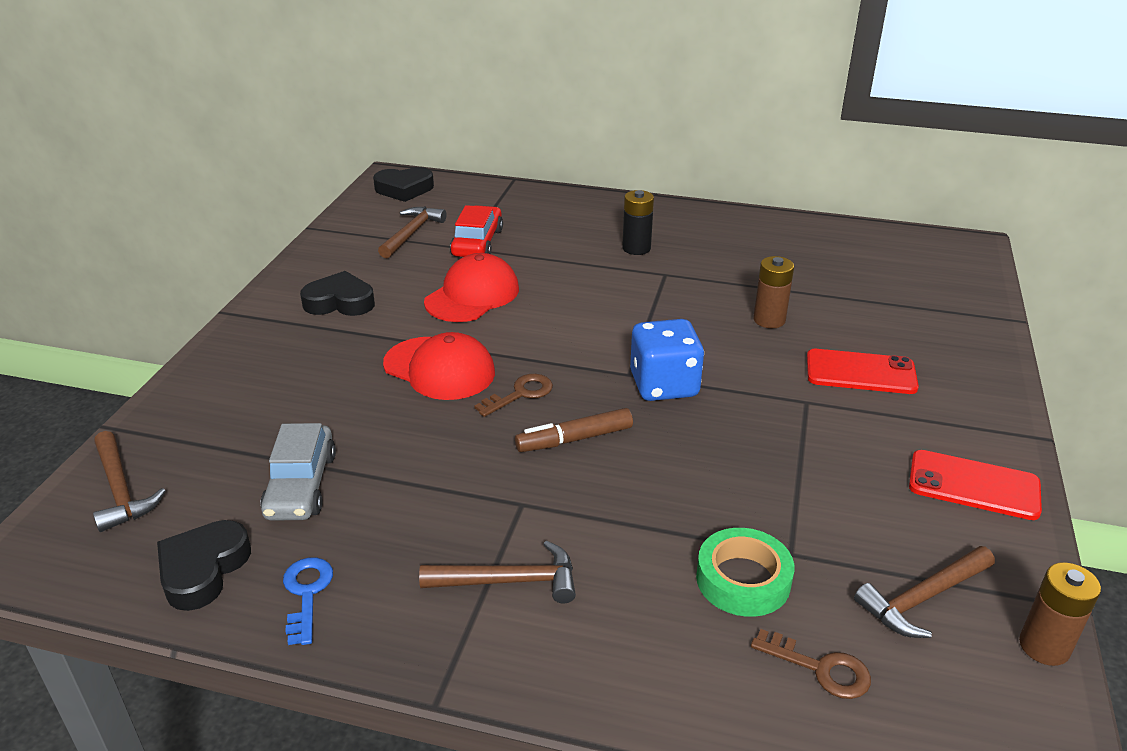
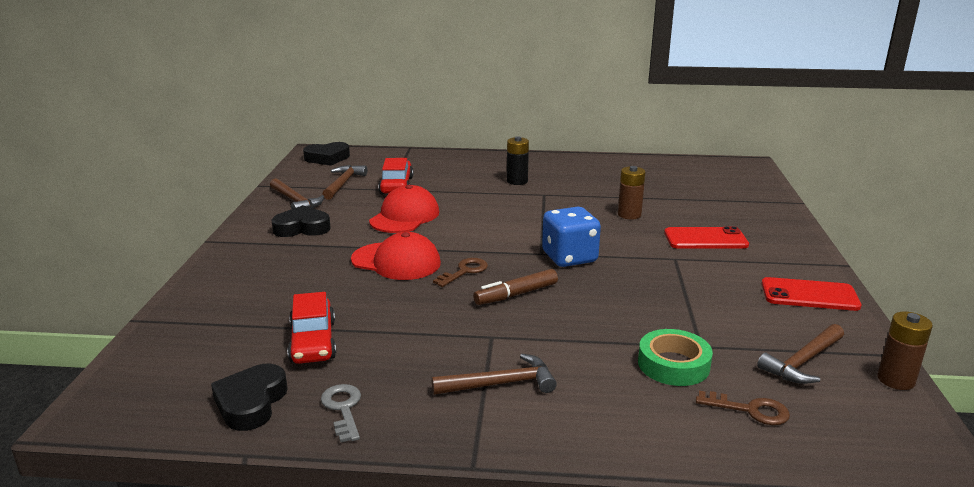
camera: 10 degrees left, 10 degrees down
(121, 490) = (162, 359): brown hammer -> brown hammer (296, 201)
(301, 485) = (313, 342): grey car -> red car
(306, 594) = (343, 409): blue key -> grey key

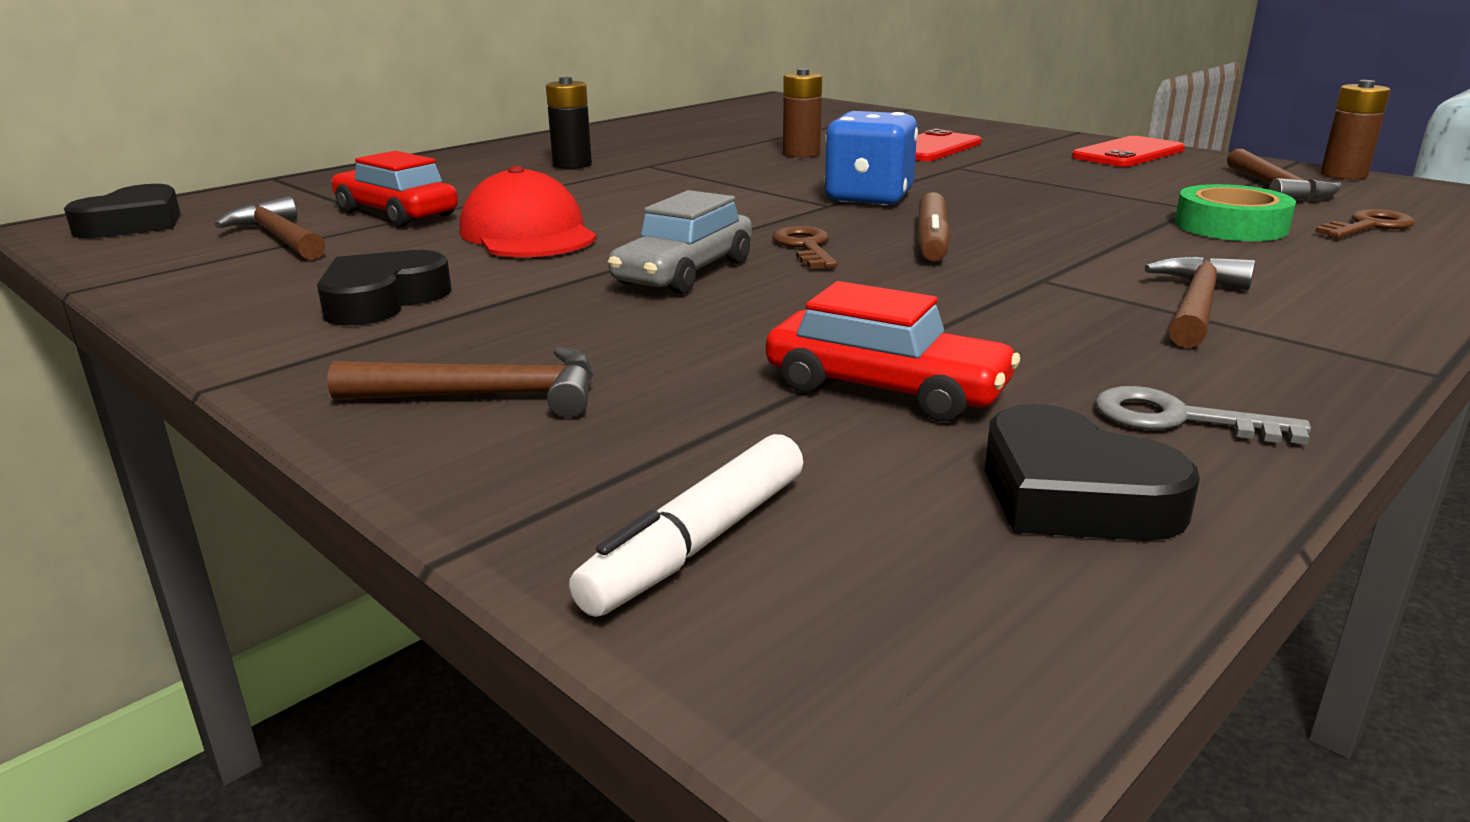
camera: 50 degrees left, 0 degrees up
(167, 351) = (698, 543): none -> white marker
(296, 201) = (247, 280): brown hammer -> brown hammer (486, 395)
(396, 261) = (684, 272): red cap -> grey car

